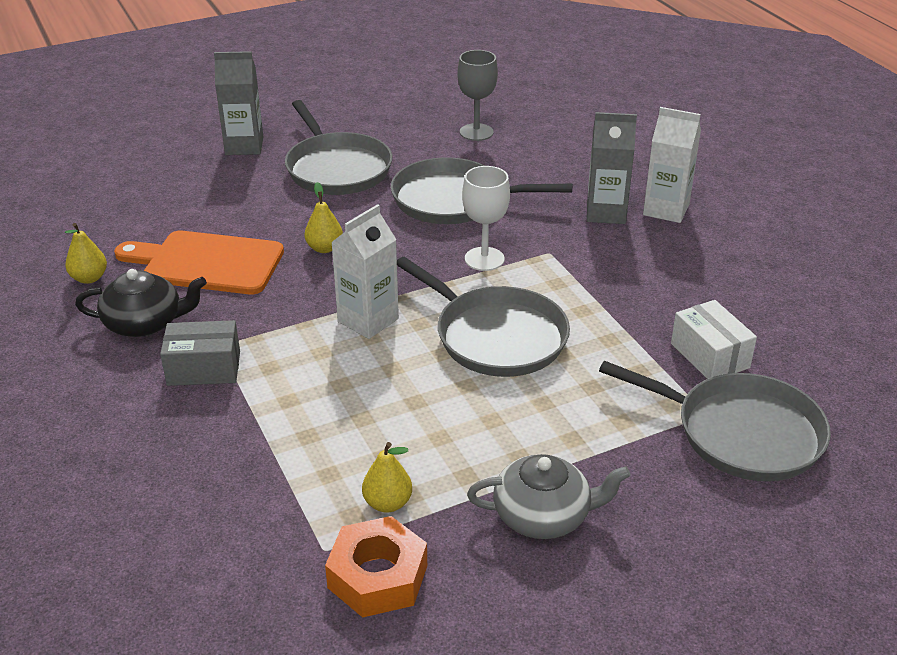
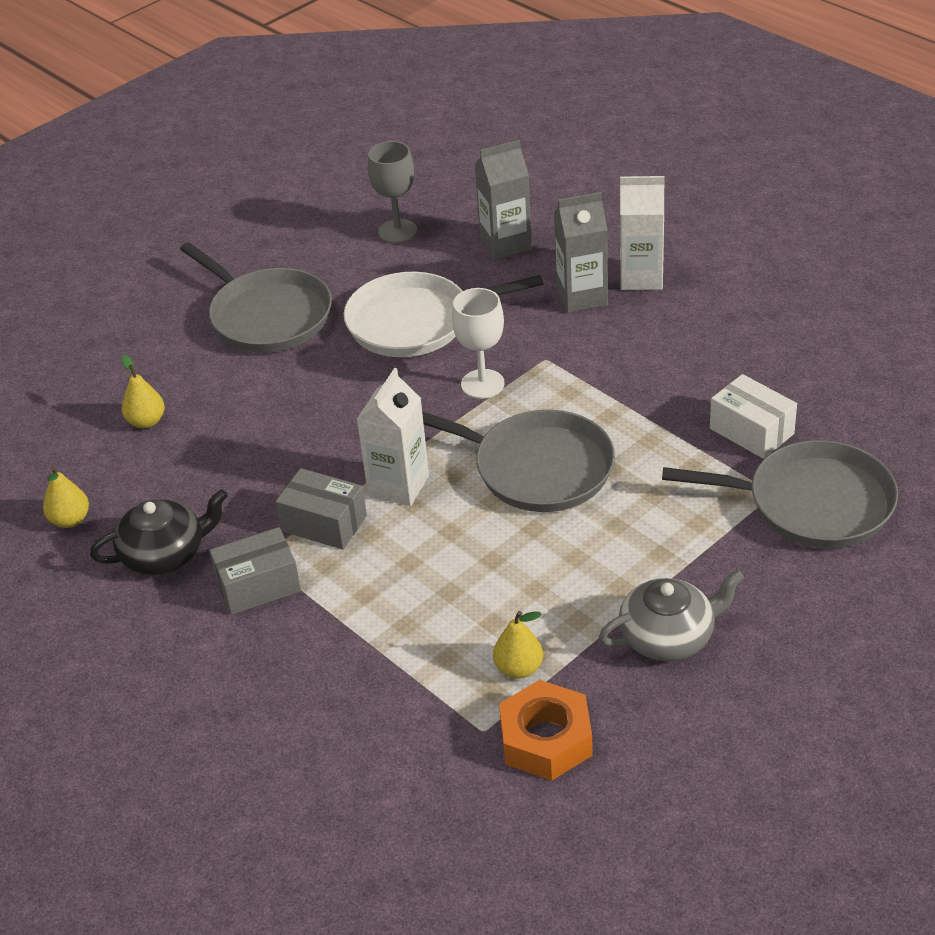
camera: 15 degrees left, 5 degrees up
(207, 263) = (190, 467): orange cutting board -> none
(244, 146) = (145, 314): grey carton -> grey carton (505, 244)
(288, 334) = (324, 523): none -> grey box
(324, 248) = (307, 416): yellow pear -> yellow pear (146, 421)
(454, 200) = (416, 322): grey pan -> white pan

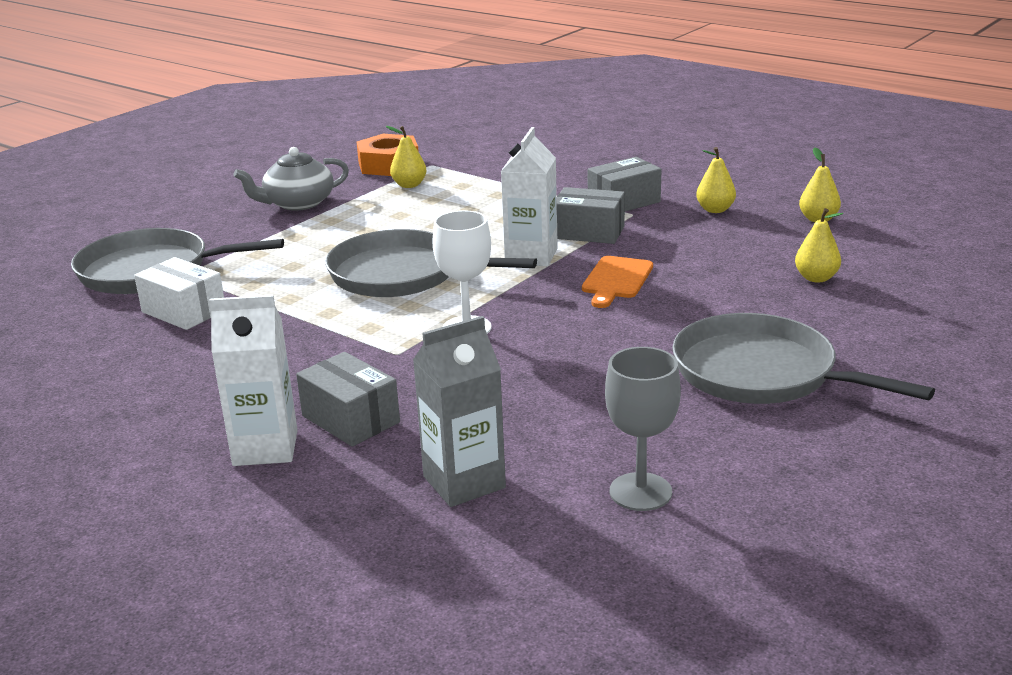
camera: 170 degrees right, 15 degrees down
(165, 554) = (715, 210): black teapot -> yellow pear
(328, 437) = (616, 280): none -> orange cutting board
(416, 322) = (564, 378): white pan -> none
(582, 297) = (350, 419): grey carton -> grey box

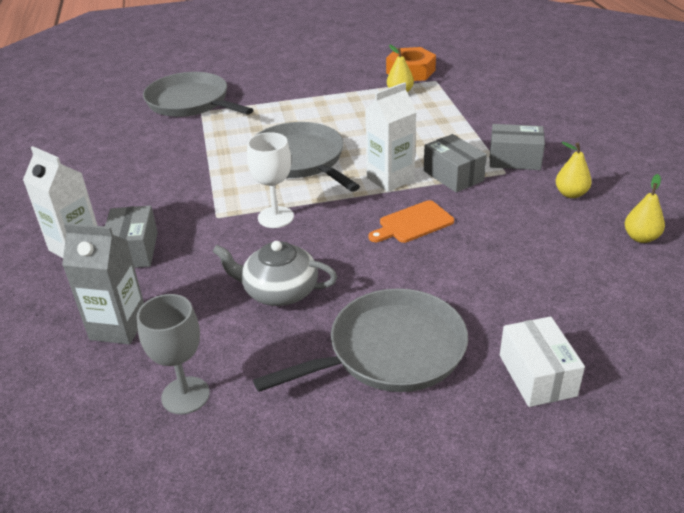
camera: 40 degrees right, 10 degrees up
(184, 311) = (167, 137): white box -> white box (537, 375)
(298, 203) = (321, 83): grey teapot -> grey teapot (279, 291)
(762, 373) = (390, 351): grey pan -> grey pan turned 75 degrees clockwise
(816, 278) = (554, 291): yellow pear -> none

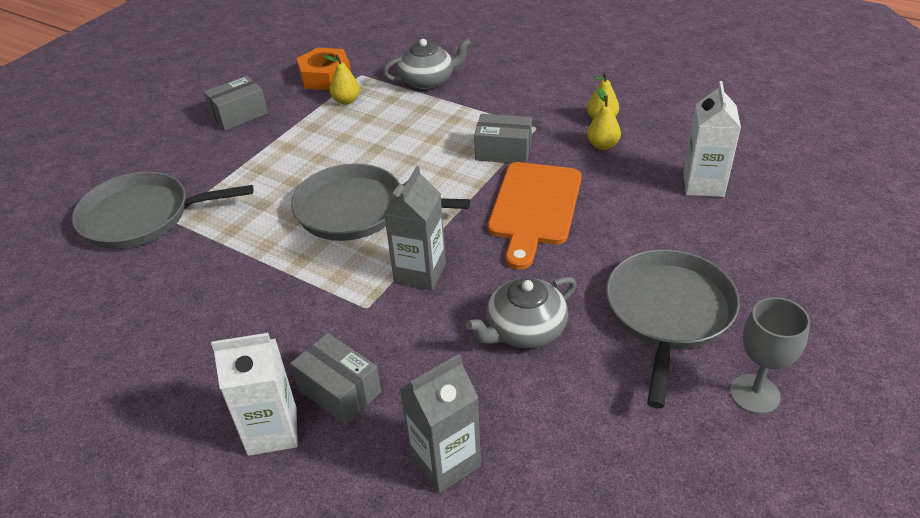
camera: 45 degrees left, 5 degrees up
(185, 395) = (592, 463): grey goblet -> grey goblet (754, 394)
(275, 217) = (420, 273): white goblet -> grey carton
(390, 179) = (460, 182): white carton -> white carton (703, 184)
(413, 223) = (534, 208): orange cutting board -> orange cutting board, size x1.73
(476, 104) = (428, 80): none -> grey teapot
(514, 159) = (526, 113): grey box -> grey box (239, 115)
(537, 375) = (767, 261): white box -> none
(641, 237) = (686, 127): yellow pear -> yellow pear (602, 145)

